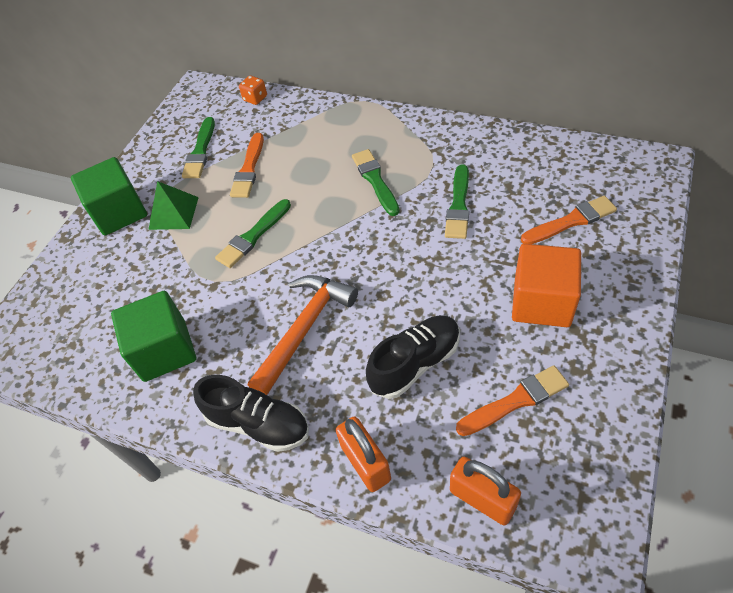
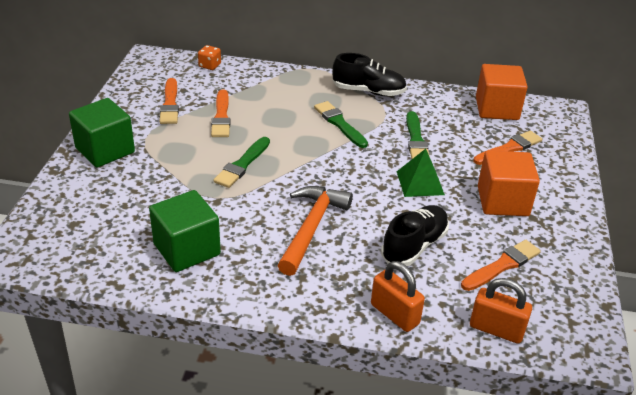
camera: 20 degrees left, 15 degrees down
(173, 213) = (159, 149): green pyramid -> green pyramid (420, 183)
(200, 151) = (170, 104): green brush -> orange brush
(258, 423) = (292, 295): black shoe -> black shoe (368, 91)
(571, 160) = (497, 109): none -> orange cube

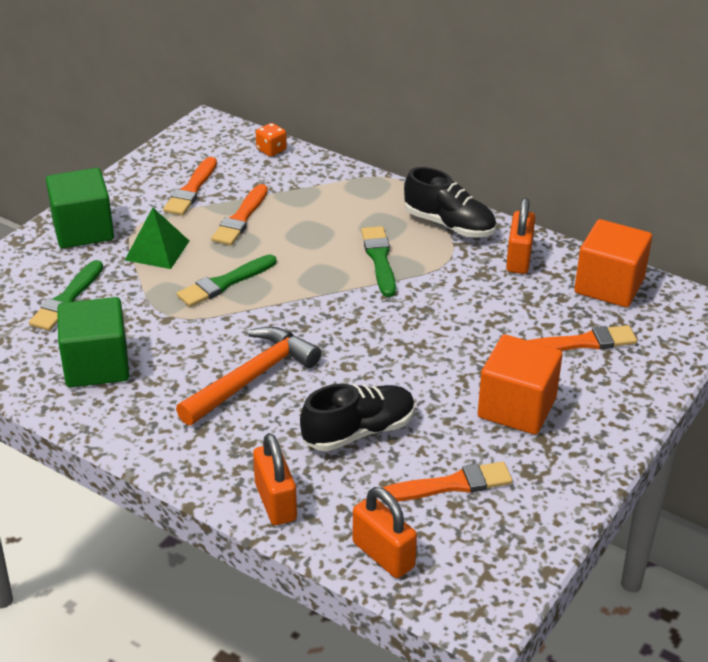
camera: 25 degrees right, 0 degrees up
(416, 140) = (463, 302): green brush -> green brush (67, 299)
(420, 183) = (426, 357): green pyramid -> green pyramid (157, 250)
(429, 104) = (519, 259): none -> orange padlock

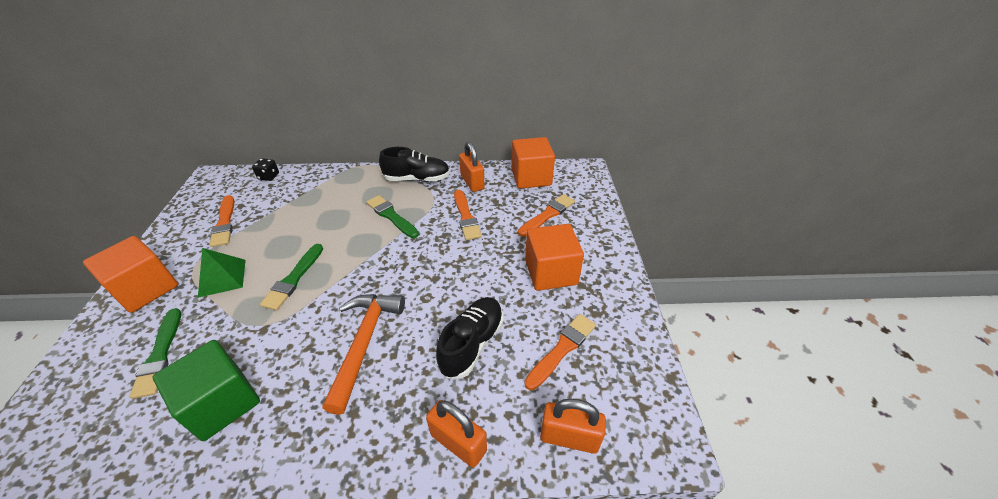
camera: 35 degrees left, 5 degrees up
(83, 230) = (146, 289): green cube -> orange cube
(240, 218) = (276, 228): orange brush -> orange brush (466, 217)
(271, 150) = (269, 176): orange dice -> black dice

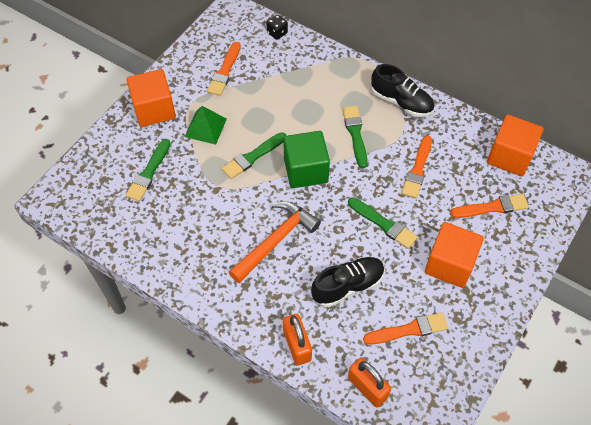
camera: 35 degrees right, 15 degrees up
(222, 403) = (173, 231): green cube -> green cube (306, 170)
(467, 271) = (383, 224): none -> green brush
(472, 182) = (449, 133): orange padlock -> none

